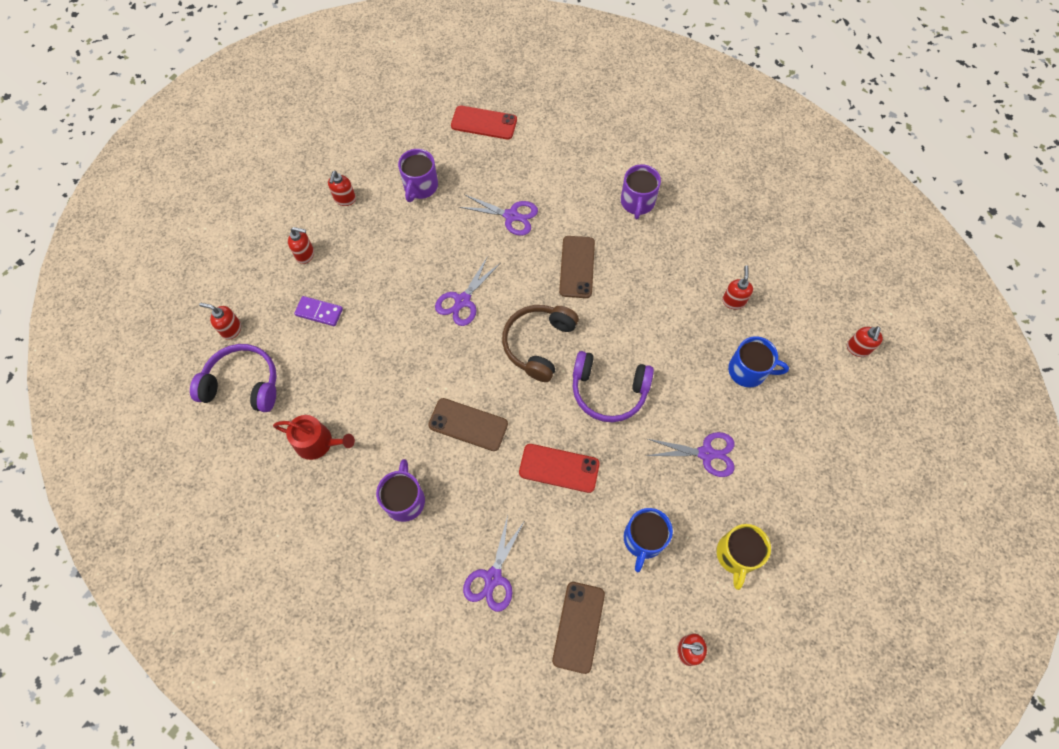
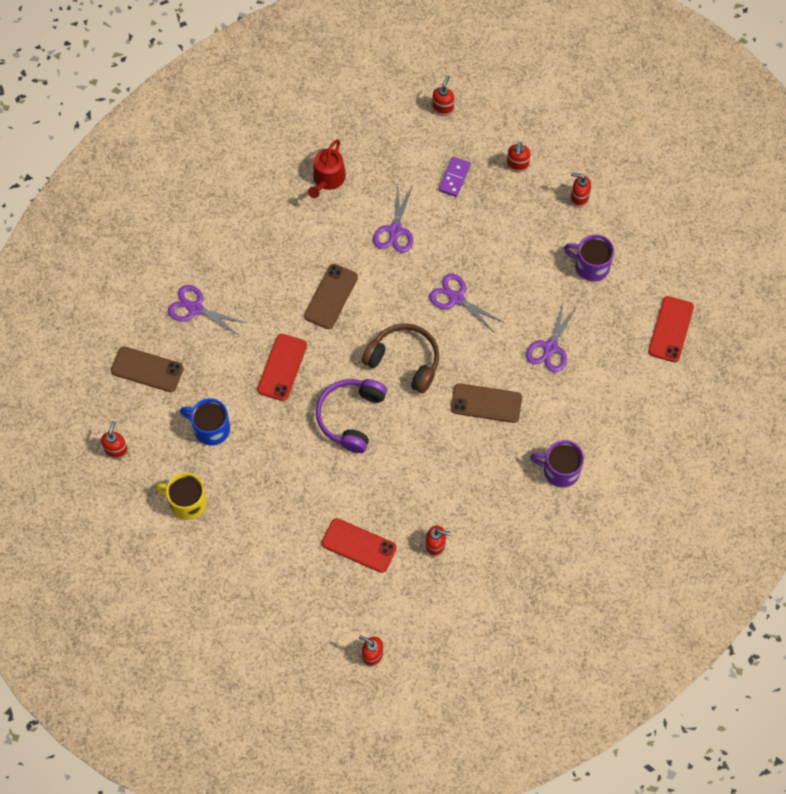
camera: 95 degrees right, 0 degrees up
(243, 384) = (388, 120): purple headphones -> none
(405, 500) = (269, 245): purple mug -> none
(706, 453) = (281, 492): purple scissors -> purple scissors (395, 230)
(748, 370) = (359, 545): blue mug -> red phone

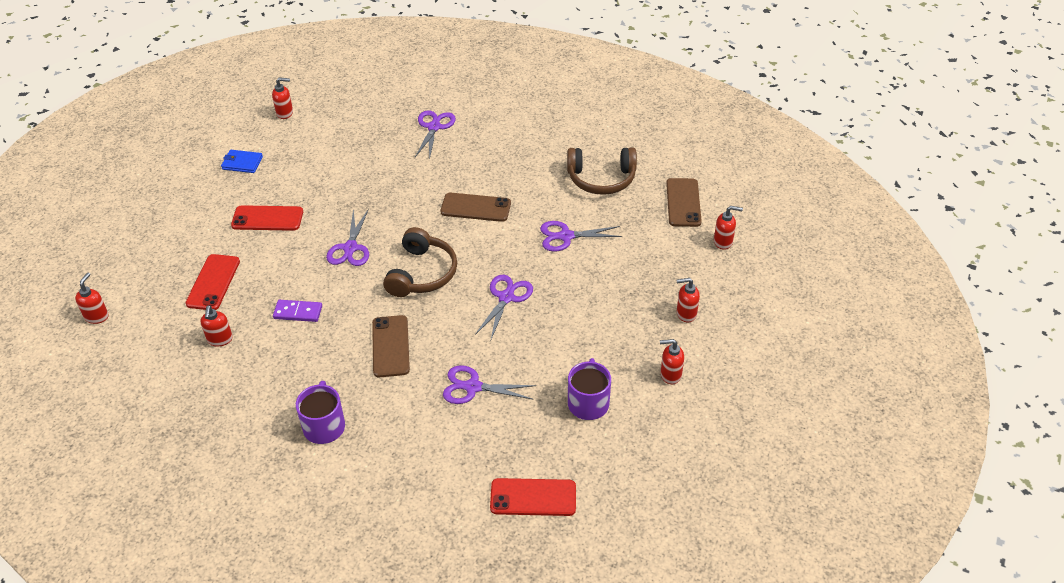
camera: 75 degrees right, 20 degrees down
(147, 369) = (366, 113): brown phone -> brown phone (683, 203)
(187, 502) = (242, 163): yellow mug -> blue wallet
(210, 428) = (317, 161): blue mug -> none
(282, 367) = (390, 192): red phone -> red phone (267, 219)
(327, 179) = (601, 179): red watering can -> brown headphones
(350, 417) = (350, 248): purple headphones -> purple scissors
(454, 178) = (646, 267): purple domino -> purple domino (298, 312)
(579, 198) = (670, 375): red soap dispenser -> red soap dispenser turned 90 degrees counterclockwise

